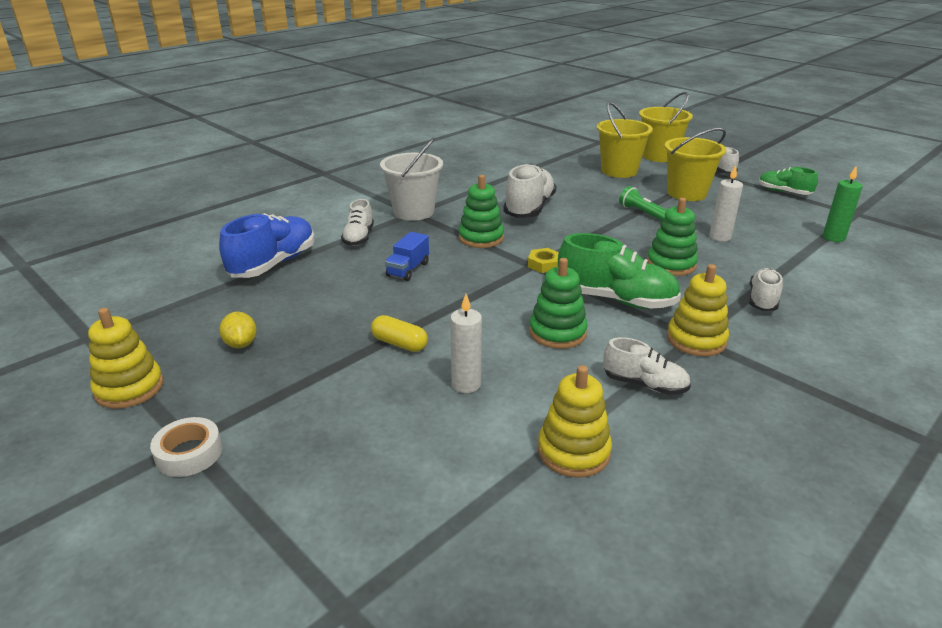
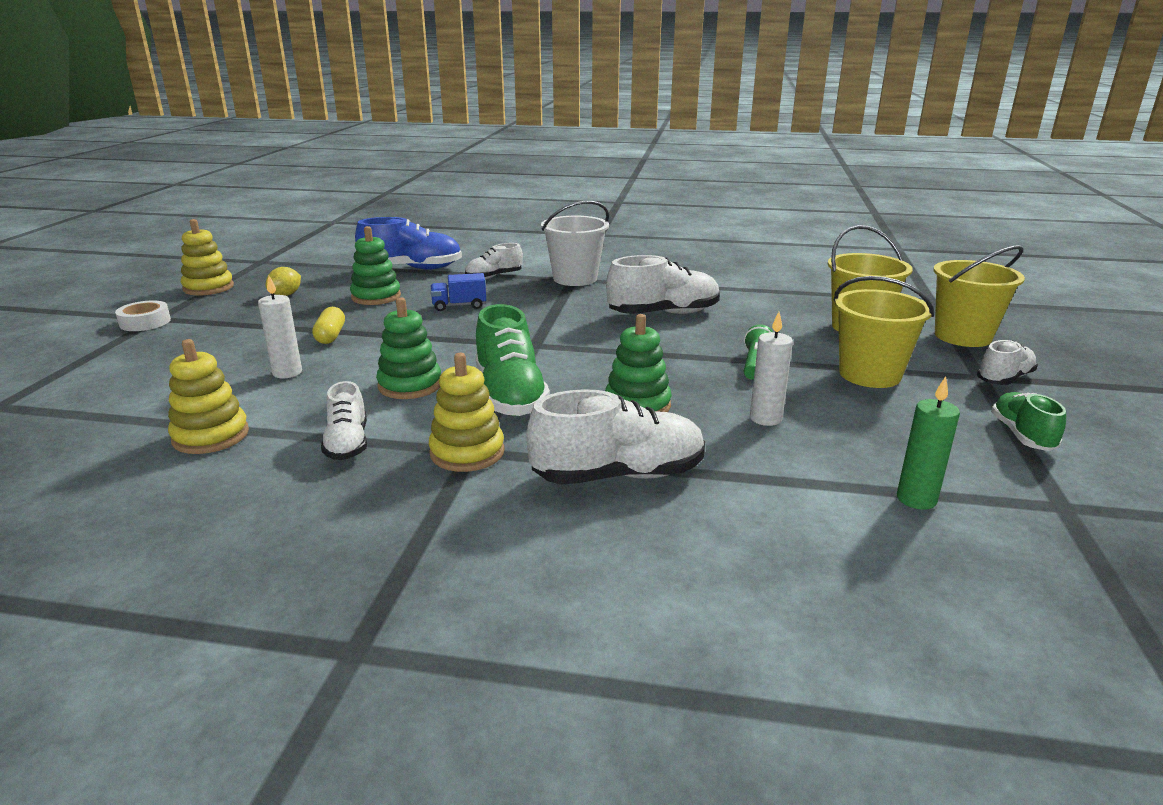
camera: 55 degrees right, 5 degrees down
(481, 238) = (561, 313): green stacking toy -> green stacking toy (376, 297)
(544, 264) = (543, 349): yellow nut -> none
(763, 300) = (618, 475): white shoe -> white shoe, size x1.69

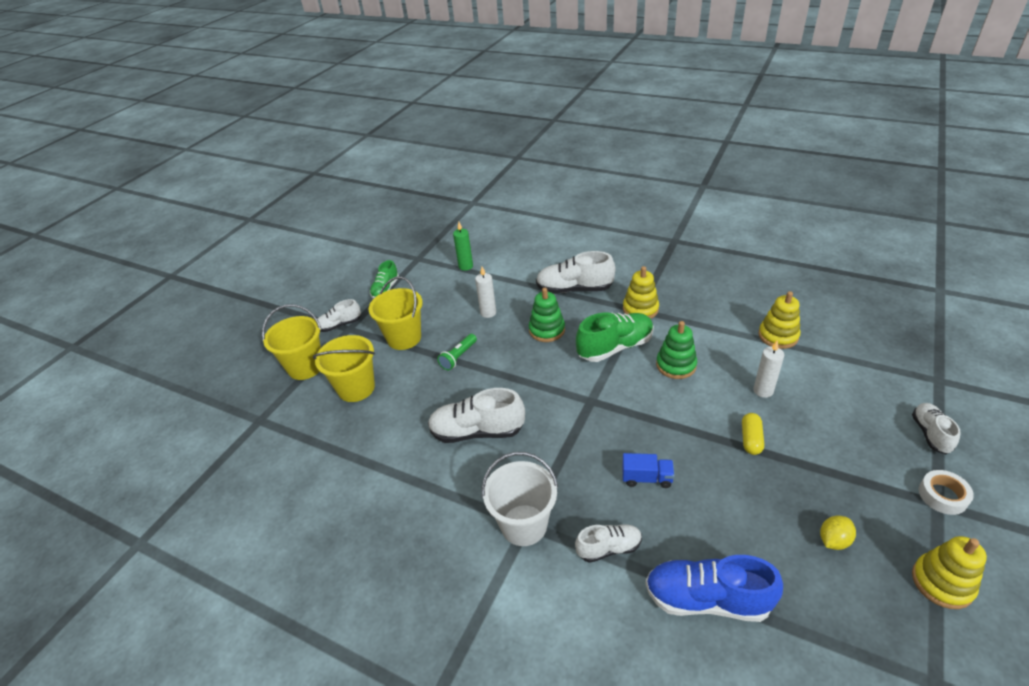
camera: 160 degrees left, 15 degrees up
(347, 444) = (701, 321): white shoe -> white shoe (930, 434)
(376, 297) = (732, 516): green stacking toy -> none
(510, 395) = (615, 347): green shoe -> green shoe turned 60 degrees clockwise

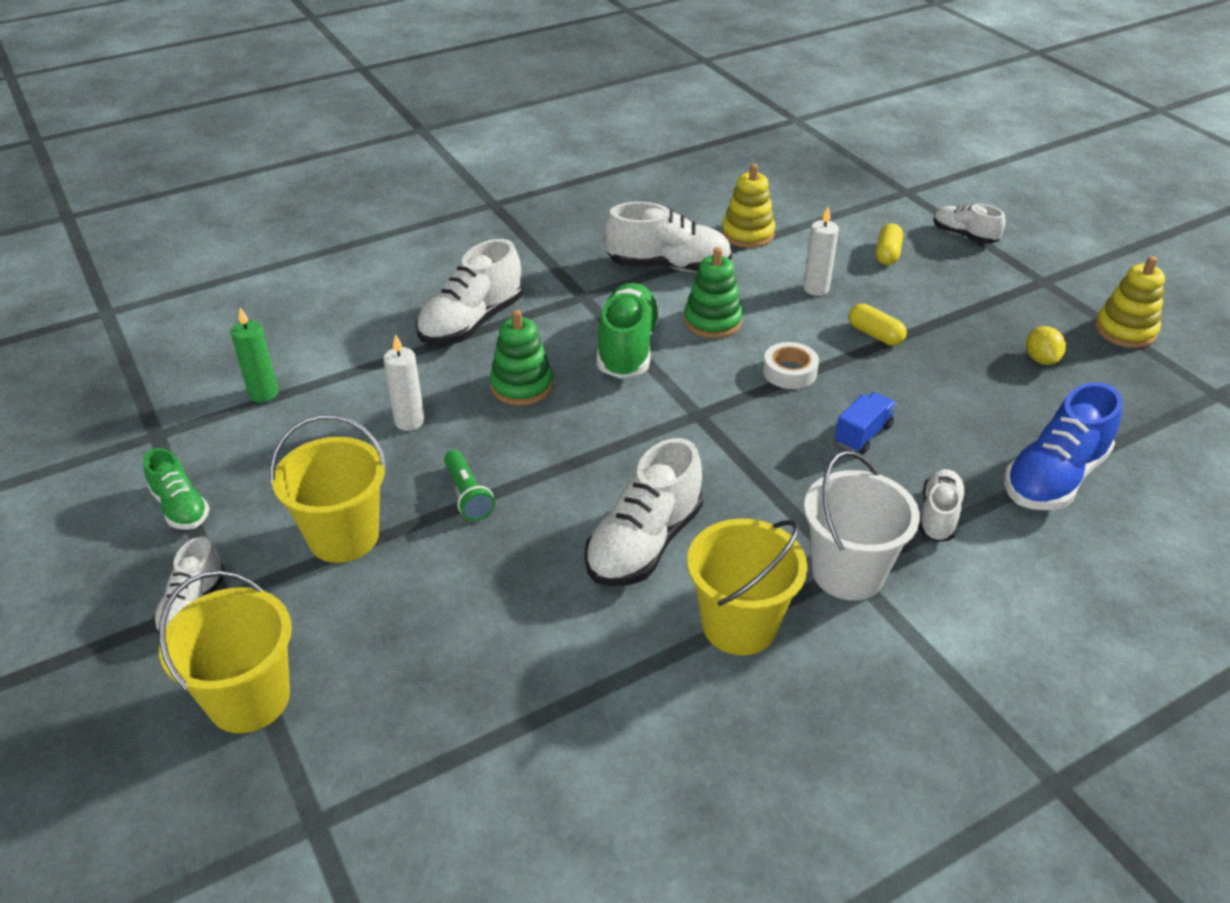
camera: 60 degrees left, 0 degrees up
(356, 388) = (393, 646): yellow bucket -> yellow bucket (739, 625)
(640, 309) = (584, 294): yellow stacking toy -> none
(703, 323) = (668, 266): none -> white shoe
(848, 405) = (887, 254): none -> yellow capsule
(942, 495) = (1037, 273): white tape -> white tape (789, 372)

